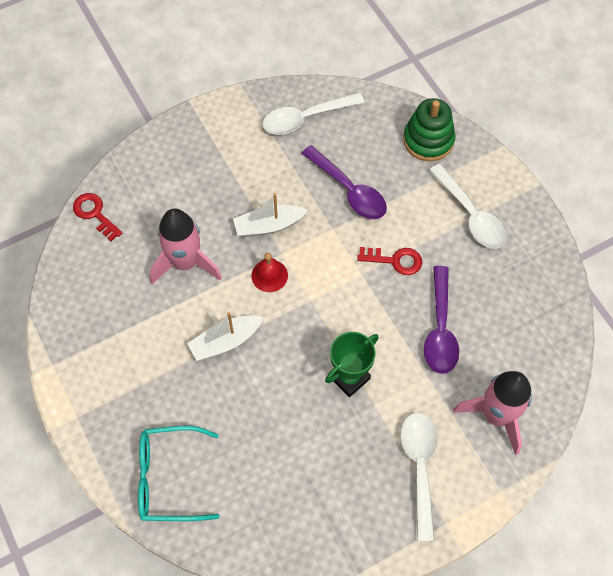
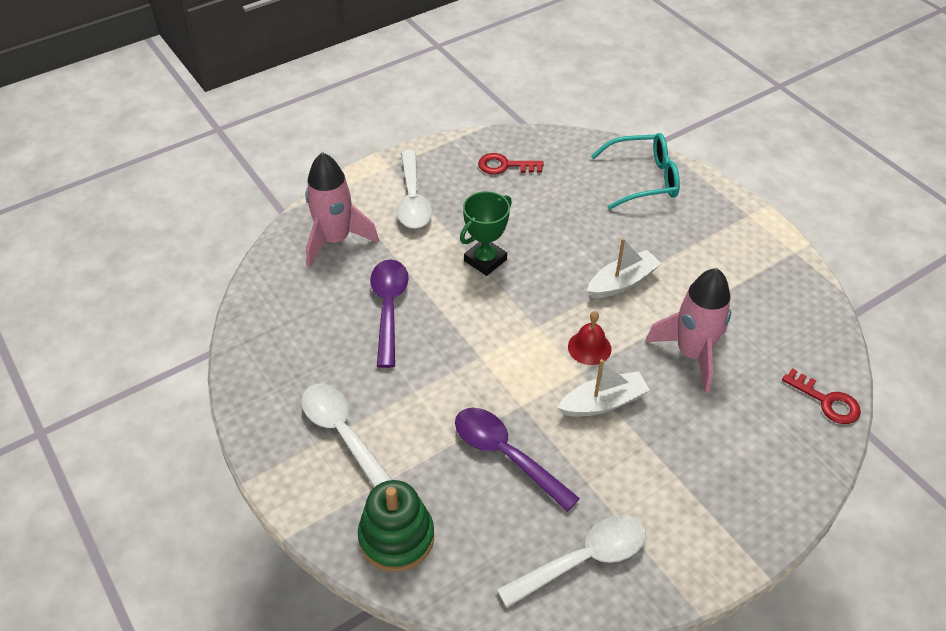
camera: 175 degrees right, 15 degrees down
(395, 260) = (441, 373): red key -> red key (505, 166)

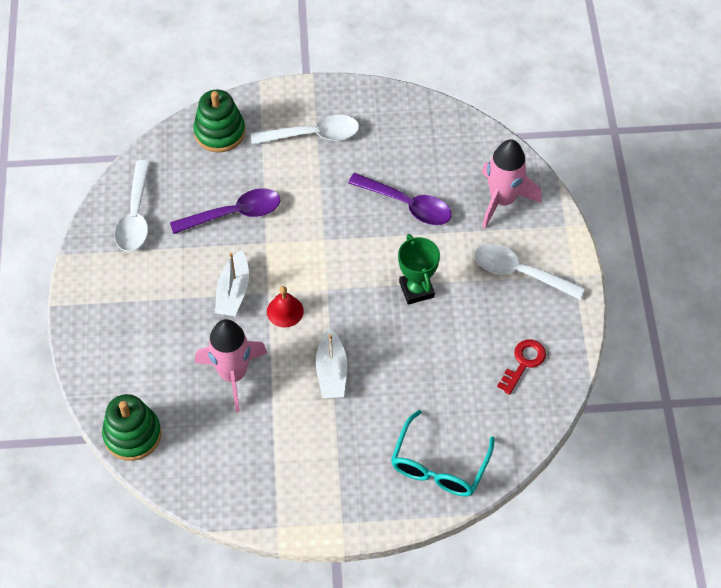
camera: 120 degrees right, 10 degrees up
(826, 401) = (132, 435): red key -> green stacking toy

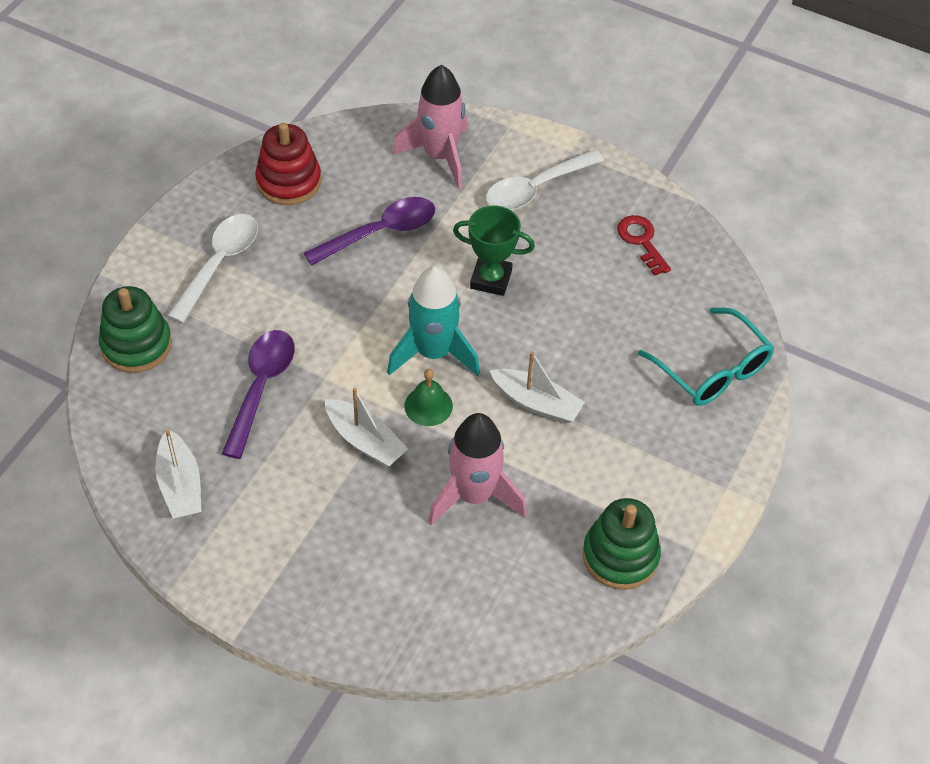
camera: 60 degrees left, 5 degrees down
(132, 435) = (482, 636): green stacking toy -> green stacking toy (620, 556)
(135, 216) = (180, 485): white spoon -> white boat
(285, 311) = (428, 406): red bell -> green bell
(329, 290) = (433, 353): none -> turquoise rocket
(410, 130) = (289, 182): none -> red stacking toy

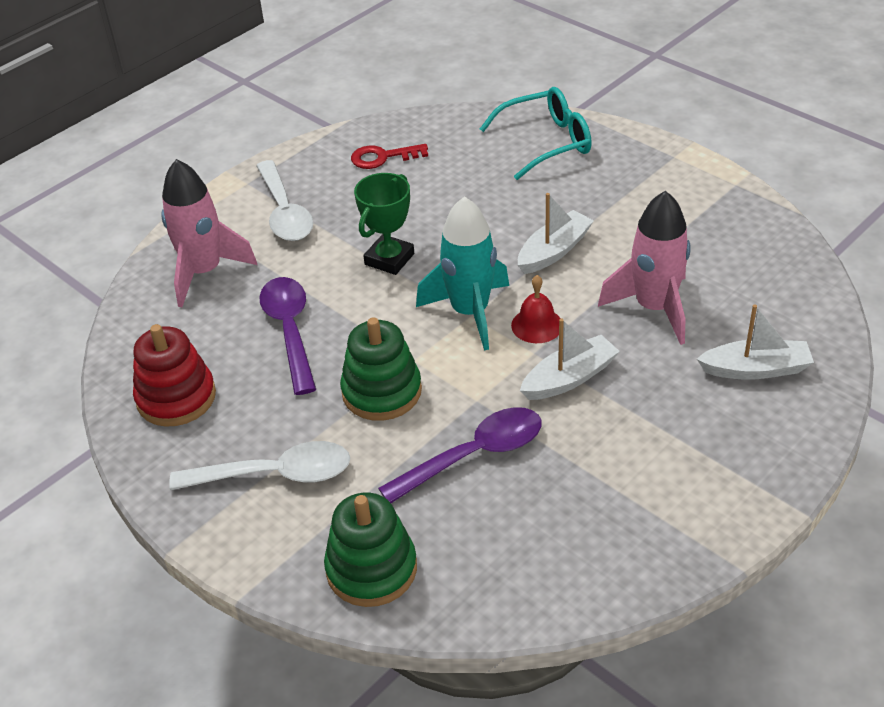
camera: 70 degrees left, 10 degrees down
(180, 485) = (595, 543): white boat -> white boat (756, 369)
(219, 264) = (275, 474): white spoon -> white spoon turned 135 degrees clockwise
(261, 387) = (474, 455): purple spoon -> purple spoon turned 120 degrees clockwise
(428, 406) = (537, 325): green bell -> red bell
(620, 556) = (737, 226): green stacking toy -> green stacking toy (381, 391)

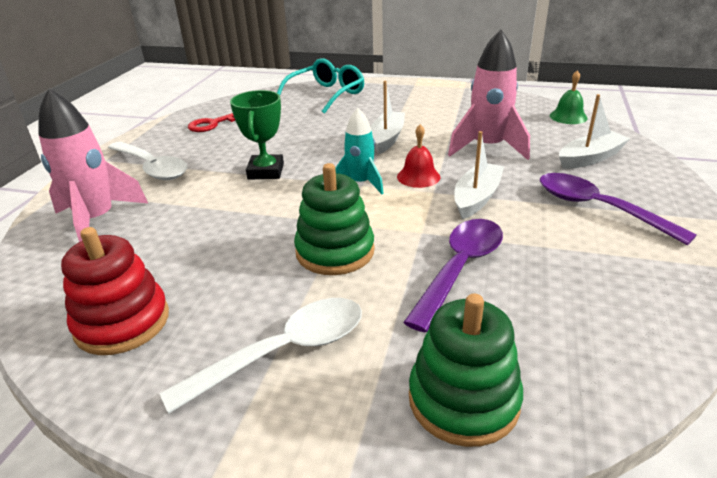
camera: 30 degrees left, 10 degrees down
(290, 331) = (212, 236): purple spoon -> purple spoon (598, 208)
(470, 312) = (360, 183): turquoise rocket -> turquoise rocket, size x0.63
(811, 290) = (568, 117): none -> green bell

